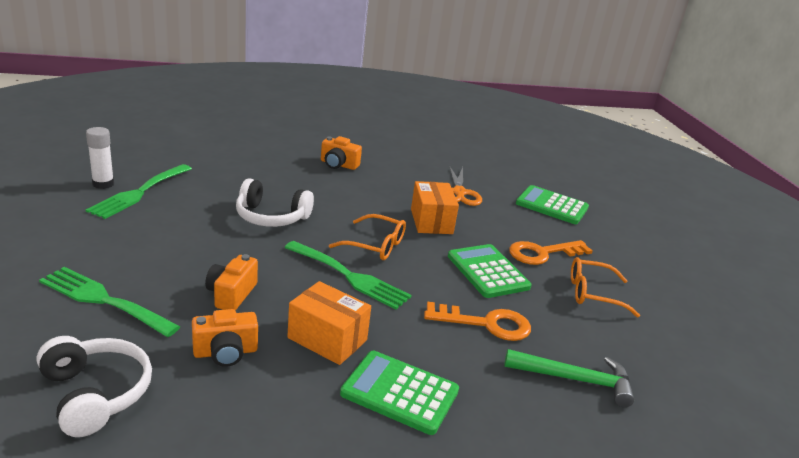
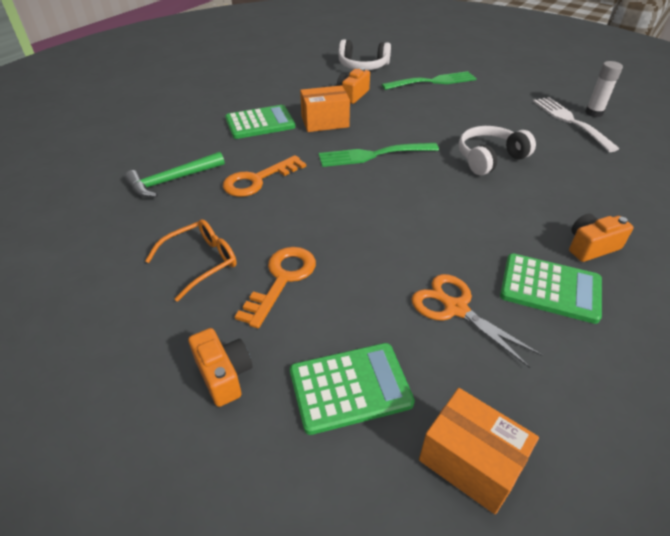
camera: 140 degrees right, 15 degrees up
(139, 193) = (570, 121): green fork -> white fork
(231, 294) = (400, 111): orange camera -> orange camera (224, 375)
(375, 245) = (401, 185): orange glasses -> none
(431, 221) = (410, 241): orange box -> orange box (470, 462)
(488, 271) = (302, 221): green calculator -> green calculator (550, 288)

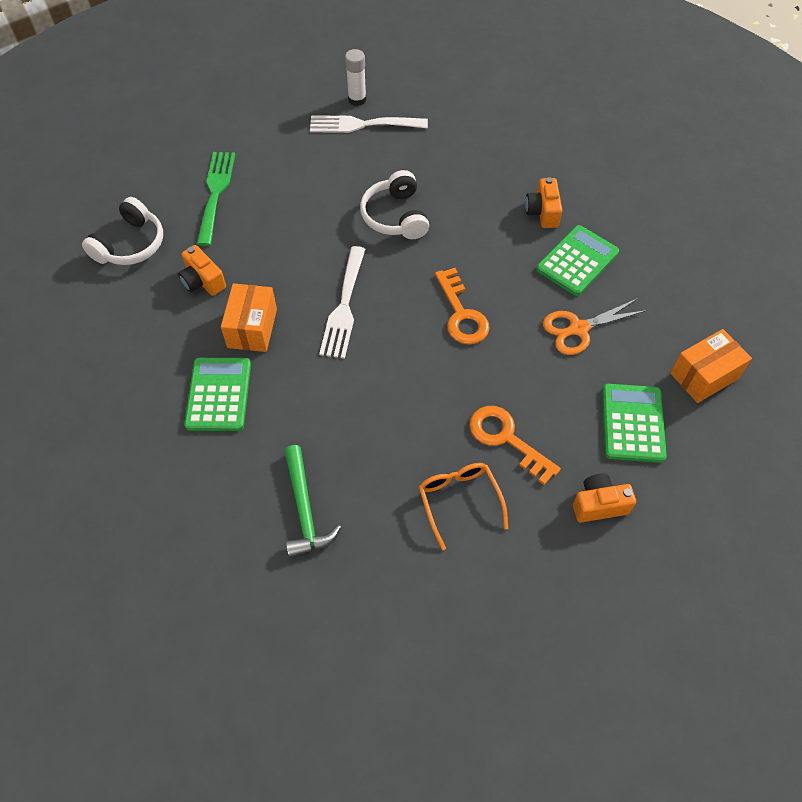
camera: 70 degrees left, 15 degrees up
(258, 180) = (342, 424): orange key -> orange key (461, 314)
(373, 155) = (344, 307): green fork -> white fork

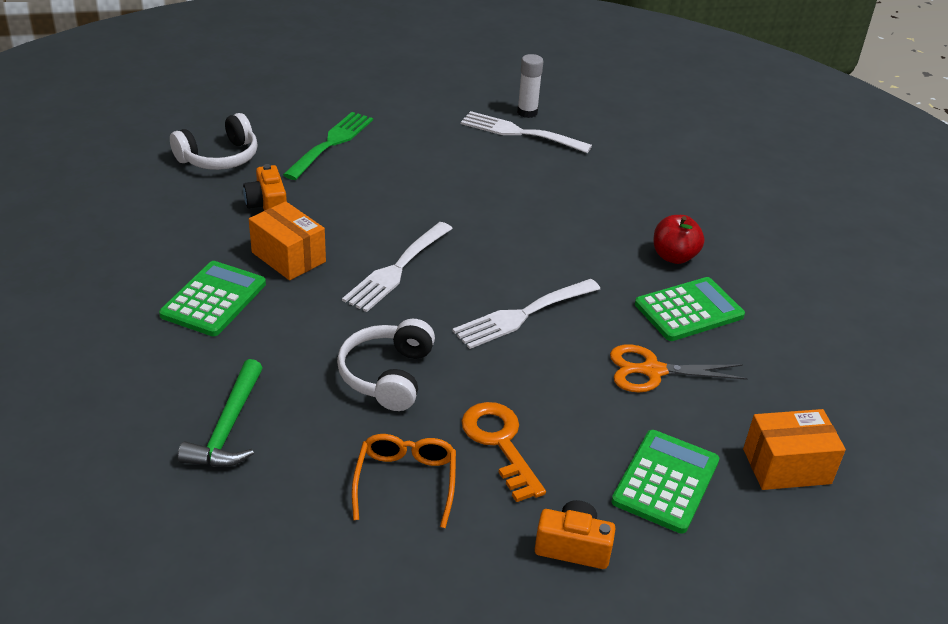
camera: 20 degrees right, 20 degrees down
(252, 328) = (288, 257): orange box -> orange box turned 75 degrees counterclockwise
(395, 216) = (504, 213): white headphones -> white headphones (387, 375)
(461, 314) = (522, 315): orange key -> white fork
(542, 212) = (674, 256): orange camera -> red apple

